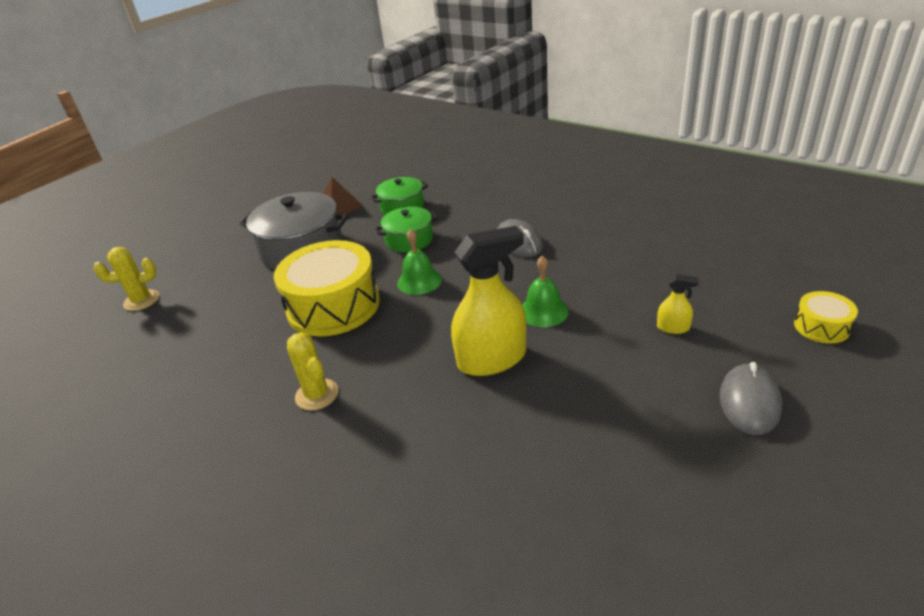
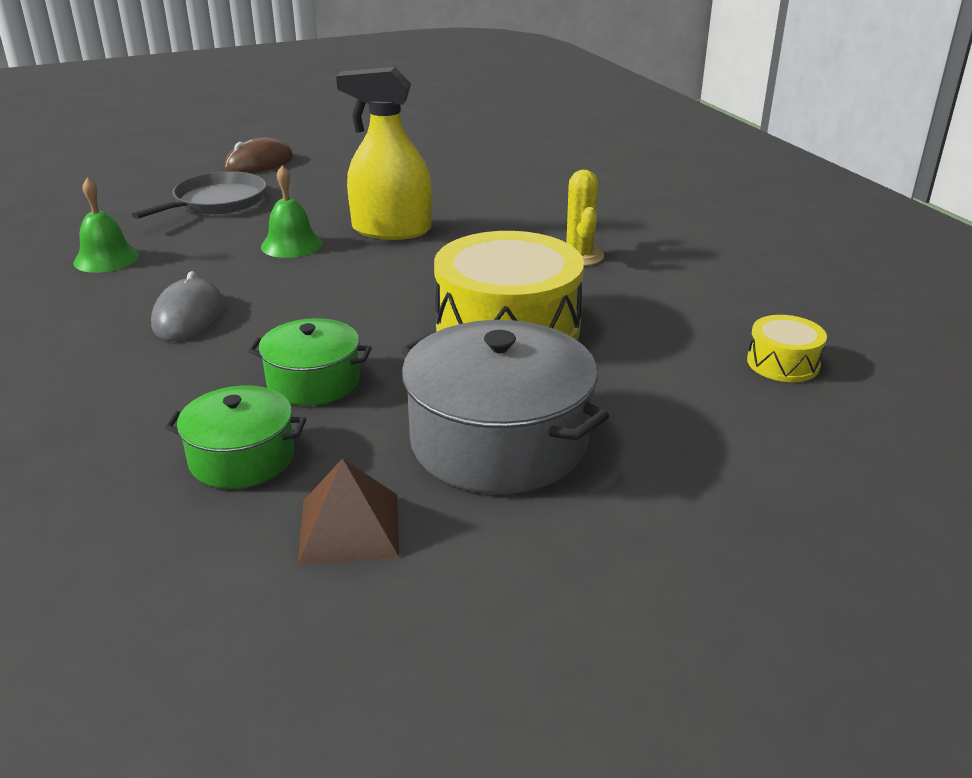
camera: 155 degrees left, 5 degrees down
(141, 300) = (833, 454): yellow cactus -> none
(419, 281) = (372, 317): green bell -> green bell (106, 259)
(673, 327) = (216, 202): yellow spray bottle -> grey pan
(749, 402) = (259, 163): grey mouse -> brown mouse
(821, 326) = (125, 173): yellow drum -> yellow drum (783, 363)

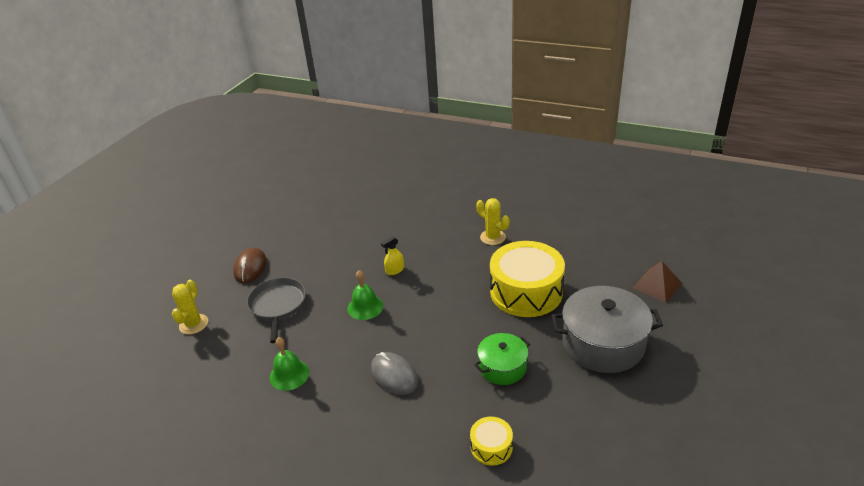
camera: 40 degrees left, 5 degrees up
(123, 181) = (193, 324): none -> yellow cactus
(242, 458) = (538, 418): green pot -> none
(349, 528) = (617, 413): brown pyramid -> brown pyramid (657, 285)
(391, 230) = (395, 270): yellow spray bottle -> yellow spray bottle, size x0.44
(783, 363) = (630, 247): yellow drum -> yellow drum (491, 447)

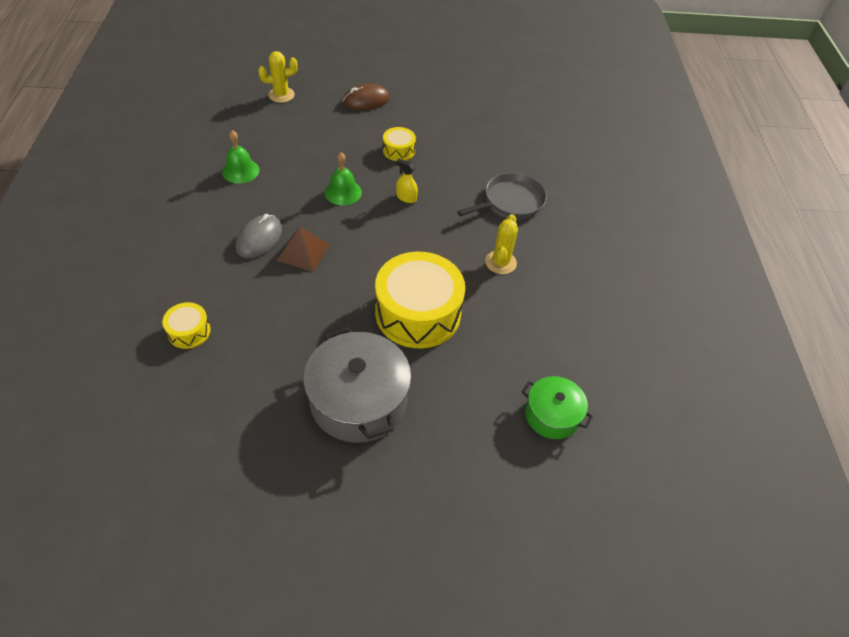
camera: 60 degrees right, 15 degrees up
(278, 306) = (322, 135): grey pan -> grey pan (511, 201)
(333, 262) = (398, 150): none -> yellow drum
(502, 367) = (294, 317): green pot -> green pot (552, 415)
(657, 285) = (486, 444): brown pyramid -> brown pyramid (303, 252)

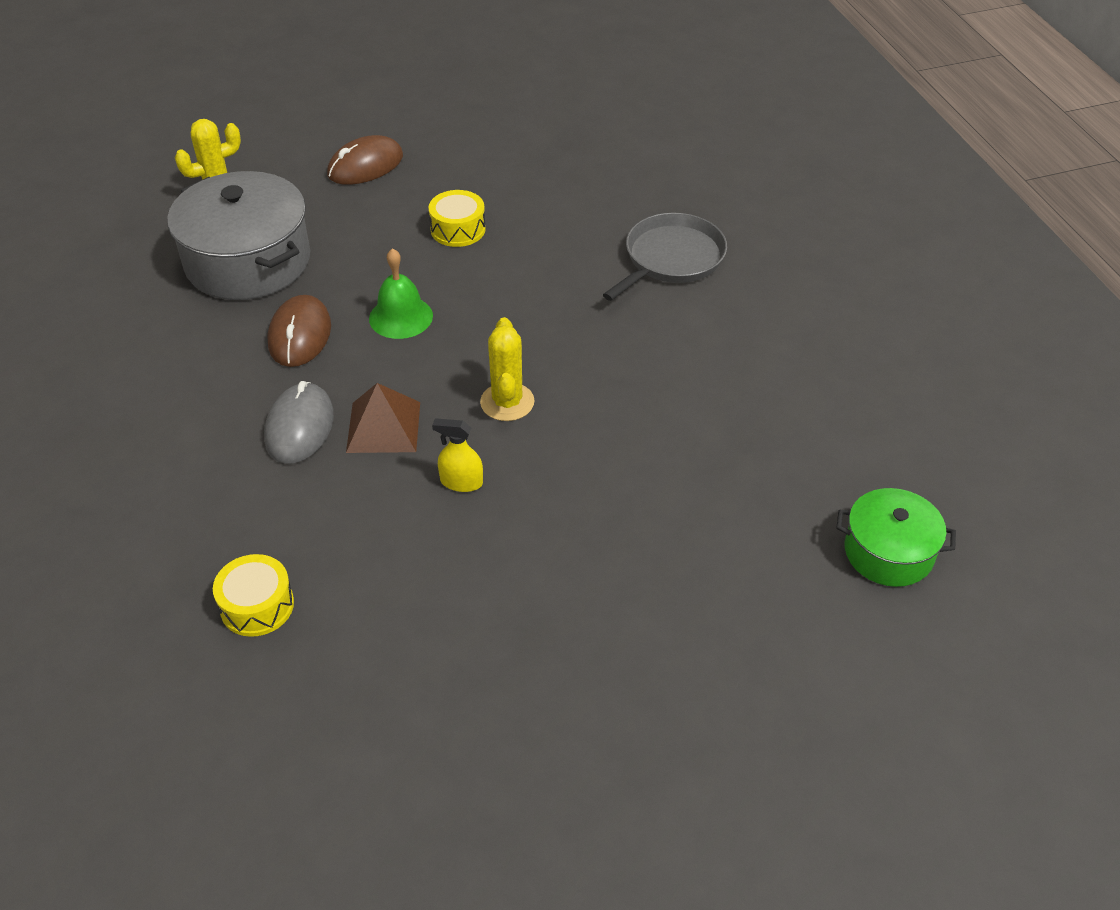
camera: 15 degrees left, 5 degrees down
(240, 171) = (212, 329): green bell -> none
(284, 187) = (300, 335): none -> brown mouse
(358, 400) = (589, 624): grey pot -> grey pot (248, 261)
(406, 197) = (506, 297): yellow spray bottle -> yellow spray bottle (461, 482)
(418, 313) = (614, 465): yellow drum -> none
(500, 262) = (701, 354): yellow cactus -> yellow cactus (507, 402)

